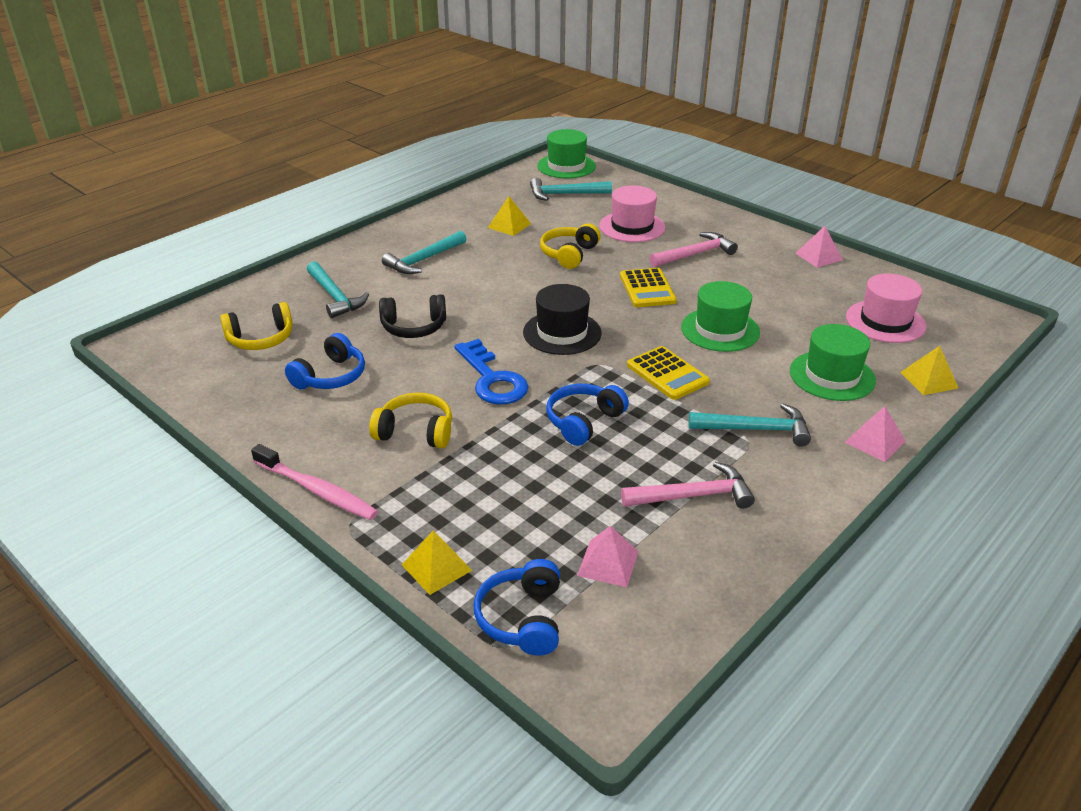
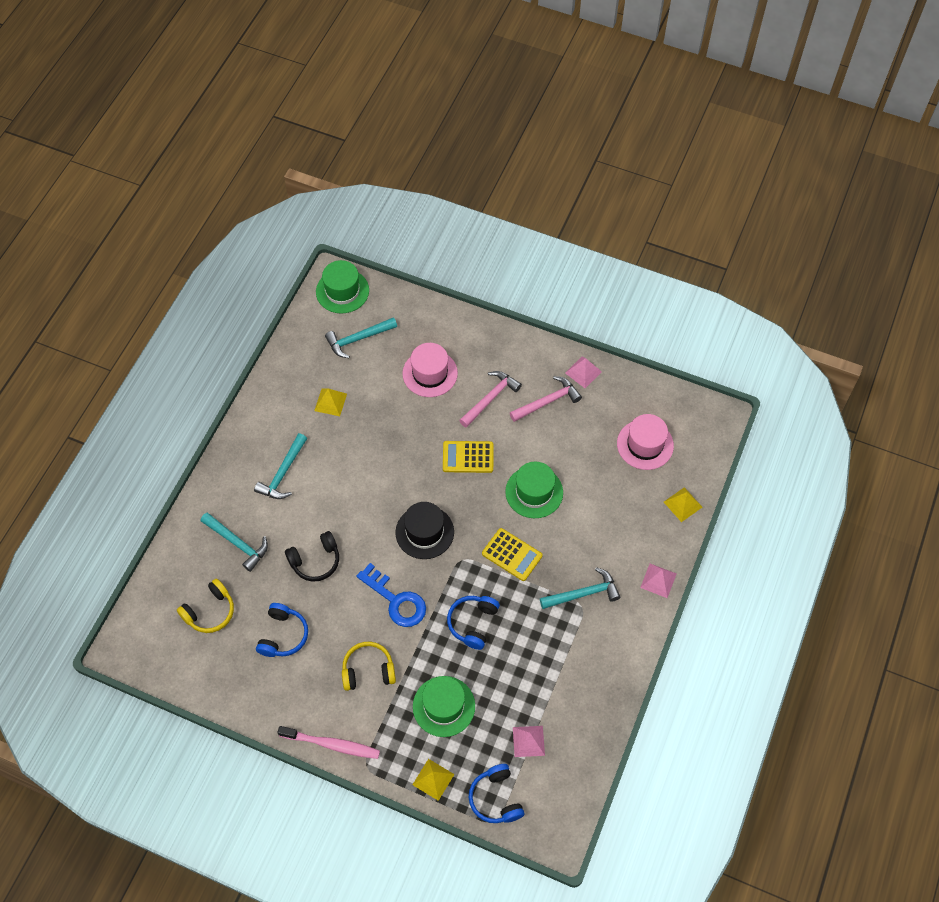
camera: 20 degrees left, 25 degrees up
(569, 254) = (393, 429): yellow headphones -> none
(647, 289) = (468, 457): yellow calculator -> yellow calculator turned 120 degrees clockwise
(693, 495) = (561, 668): pink hammer -> pink hammer (547, 401)
(832, 376) = (620, 520): green hat -> green hat (444, 706)

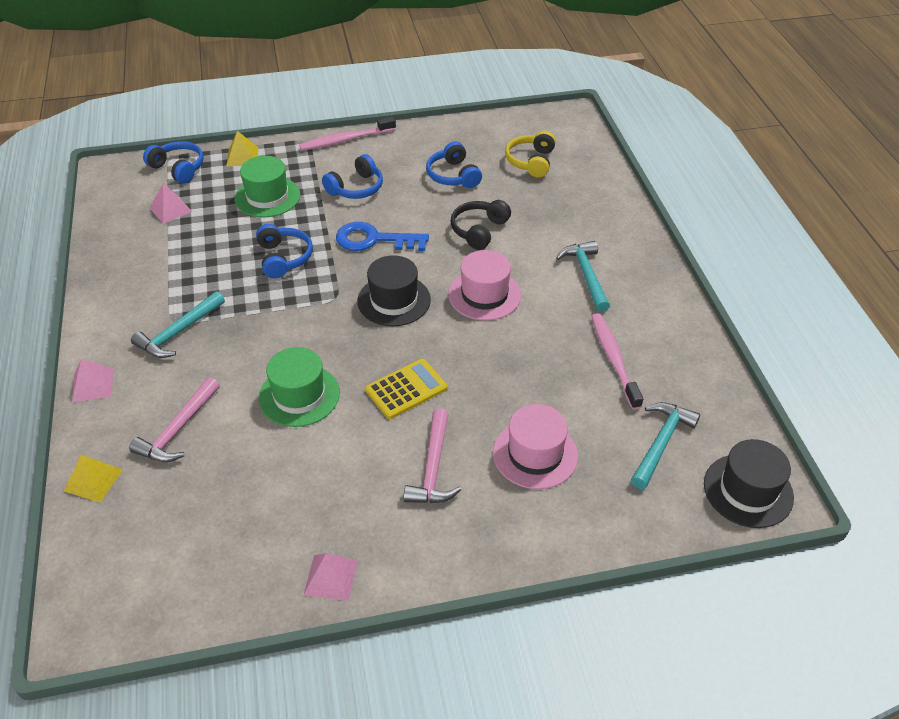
camera: 145 degrees right, 15 degrees down
(237, 543) = (563, 209): turquoise hammer -> none
(330, 402) = (614, 359): yellow pyramid -> pink toothbrush
(342, 291) = (748, 490): green hat -> black hat
(368, 670) = (356, 188): yellow headphones -> blue headphones
(512, 555) = (283, 327): yellow calculator -> none
(547, 401) = (354, 507): pink hammer -> pink hammer (178, 430)
(645, 444) = (182, 526): pink hat -> pink hat (484, 295)

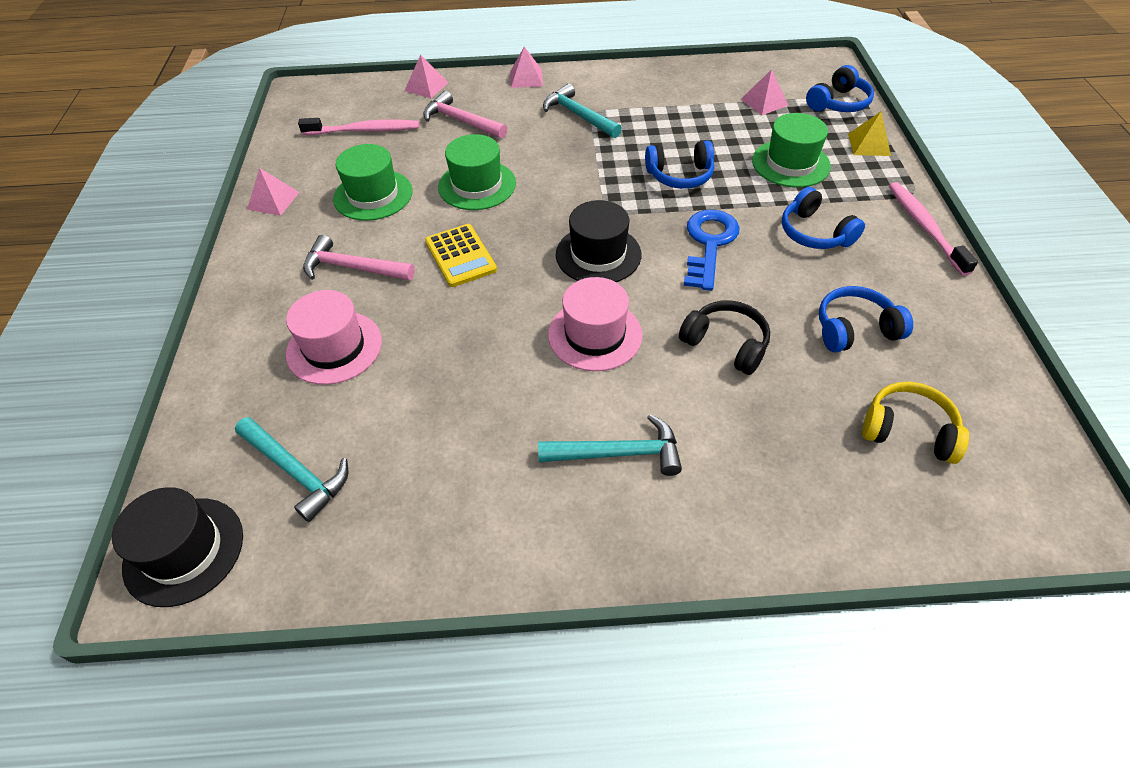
camera: 100 degrees right, 5 degrees up
(93, 480) = (426, 86): yellow pyramid -> pink pyramid
(317, 480) = (373, 195): none -> green hat
(614, 359) = (447, 451): pink toothbrush -> pink toothbrush (364, 130)

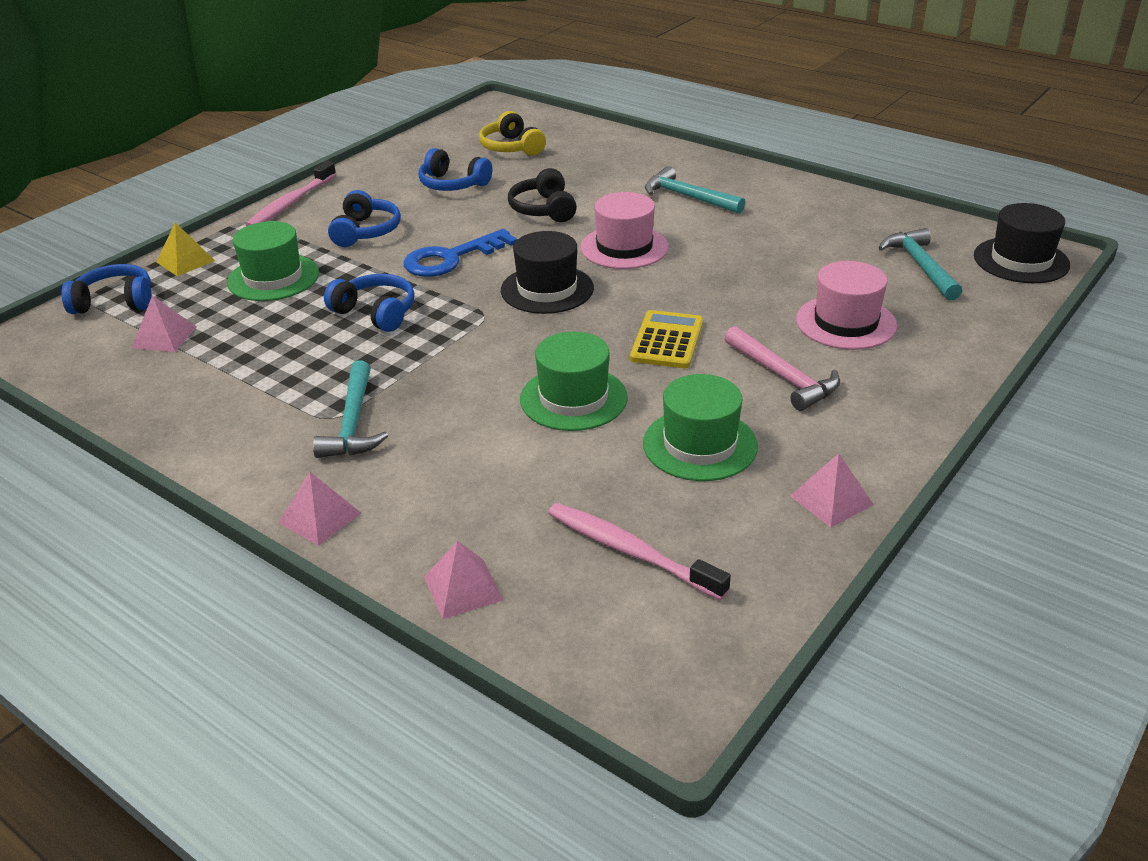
camera: 140 degrees left, 15 degrees down
(461, 121) = (490, 493): pink hammer -> none

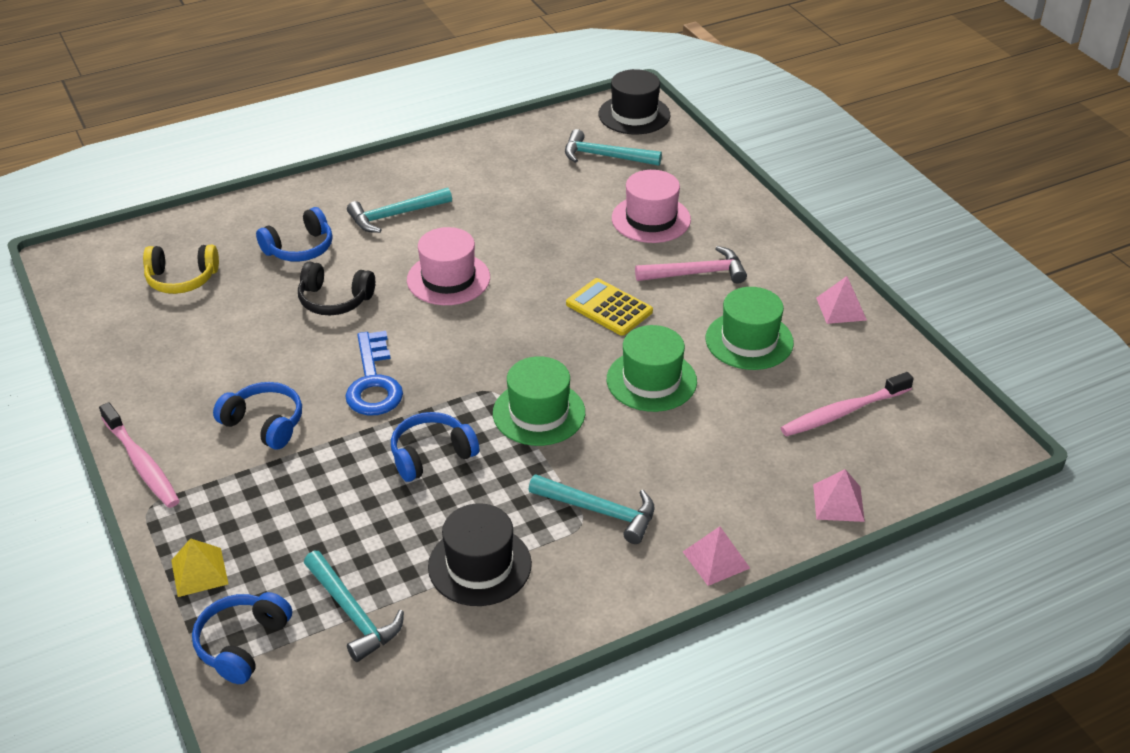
camera: 65 degrees left, 5 degrees up
(164, 337) = (353, 613): pink pyramid -> turquoise hammer
(273, 278) = (301, 510): green hat -> green hat (539, 413)
(452, 184) = (222, 340): blue headphones -> blue headphones (300, 248)
(547, 289) = (479, 343): black hat -> black hat (479, 565)

